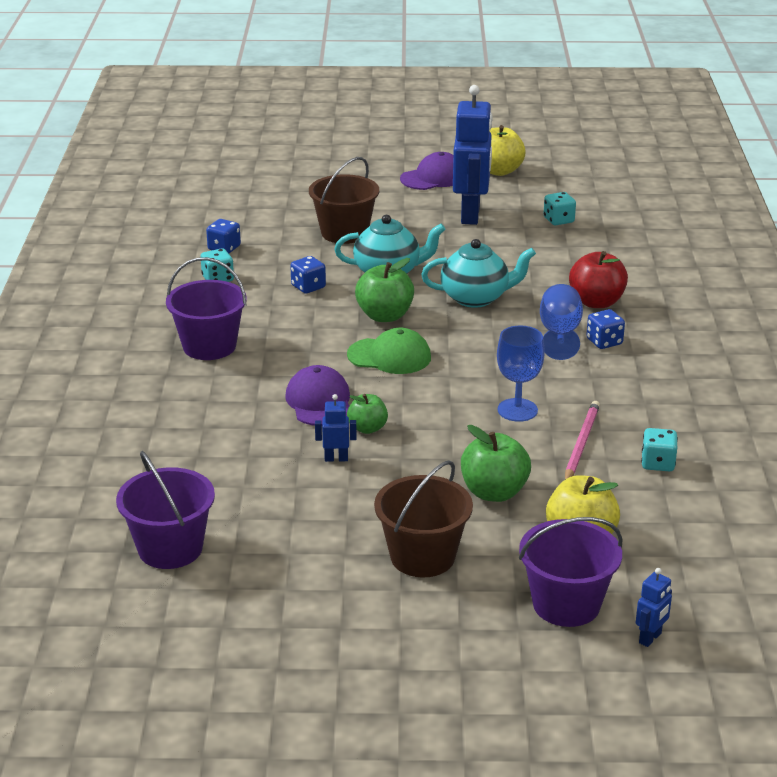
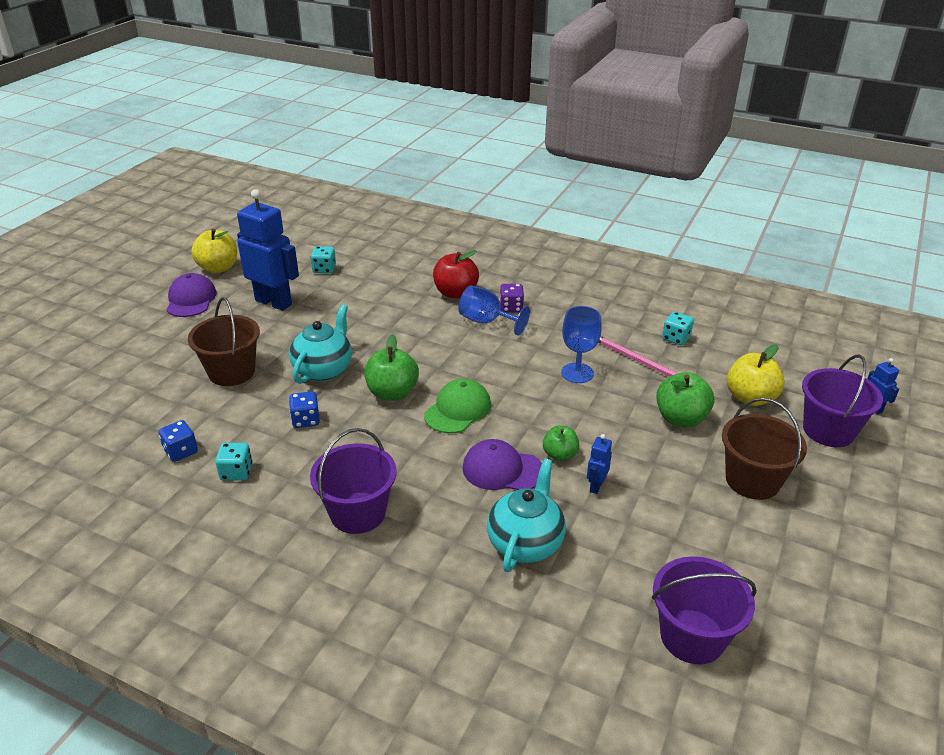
camera: 65 degrees left, 5 degrees up
(476, 298) = (404, 340): turquoise teapot -> turquoise teapot (526, 543)
(604, 342) = (511, 308): blue dice -> purple dice

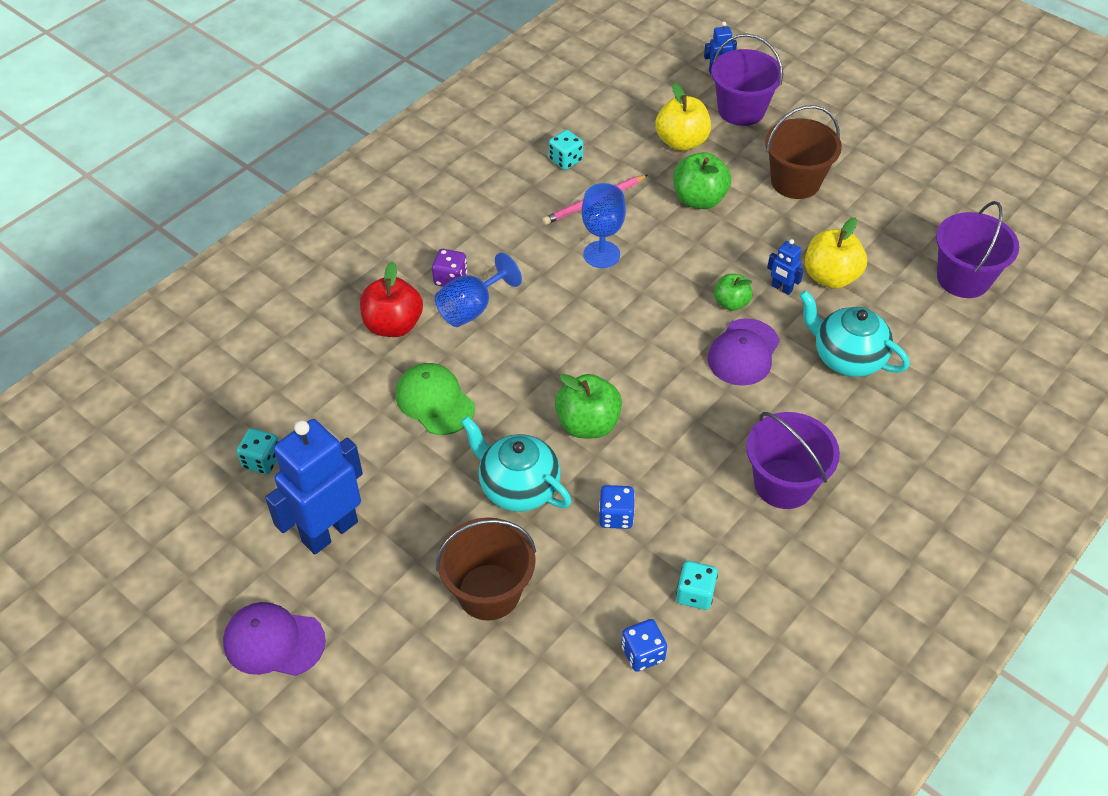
camera: 75 degrees left, 15 degrees up
(218, 268) = (191, 601): yellow apple -> yellow apple (830, 277)
(458, 410) = (636, 369): green cap -> green cap (434, 401)

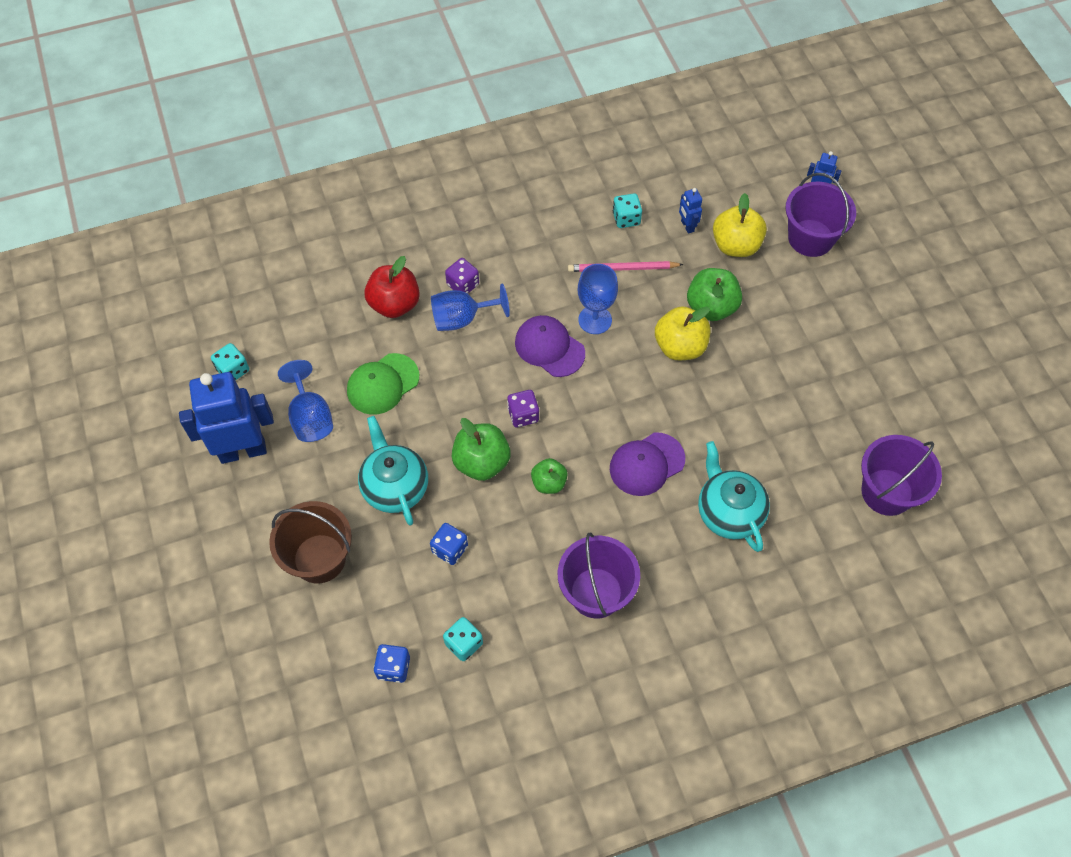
camera: 30 degrees right, 10 degrees up
(273, 641) = (155, 514): purple cap -> purple cap (549, 347)
(381, 465) = (310, 417): none -> blue goblet
(434, 401) = (382, 384): green cap -> green cap turned 120 degrees counterclockwise
(596, 364) = (523, 415): none -> purple dice
(731, 303) = (669, 415): green apple -> green apple (549, 483)
(781, 288) = (720, 423): blue robot -> blue robot (687, 226)
(795, 182) = (807, 329): brown bucket -> none
(830, 277) = (770, 433): yellow apple -> yellow apple (680, 346)

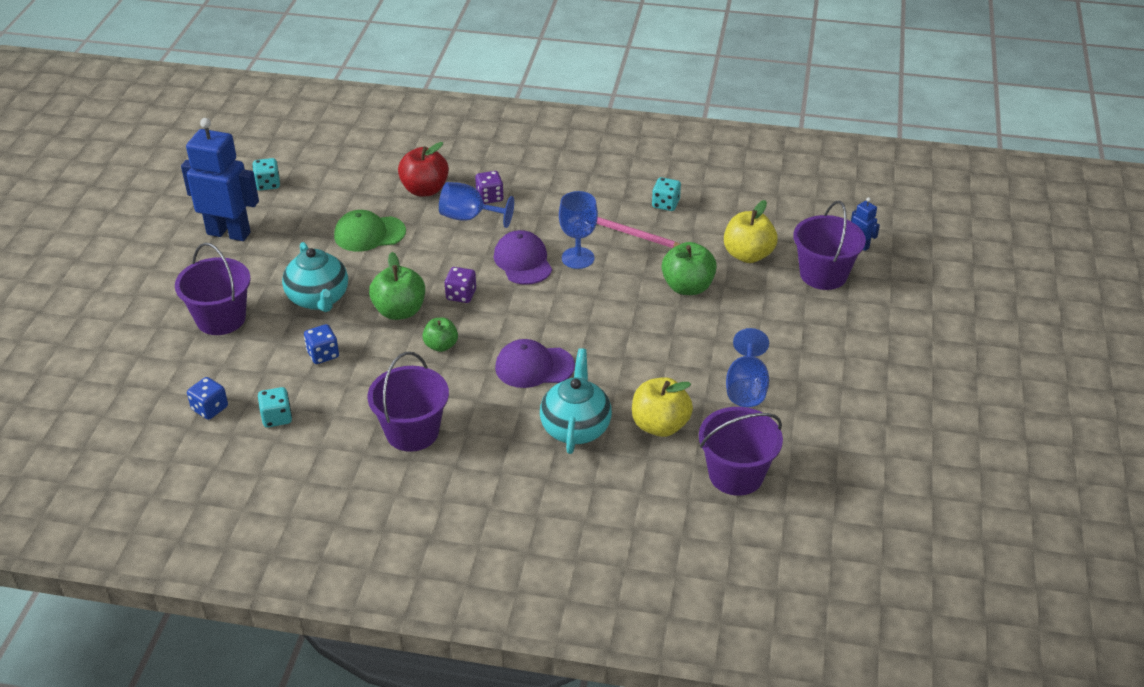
camera: 30 degrees right, 20 degrees down
(310, 417) = (296, 233): blue goblet -> blue goblet (746, 388)
(319, 558) = (221, 319): brown bucket -> purple bucket
(395, 487) = (318, 299): turquoise teapot -> turquoise teapot turned 150 degrees clockwise
(680, 346) = (635, 302): yellow apple -> yellow apple (660, 425)
(687, 226) = (715, 227): blue robot -> none

